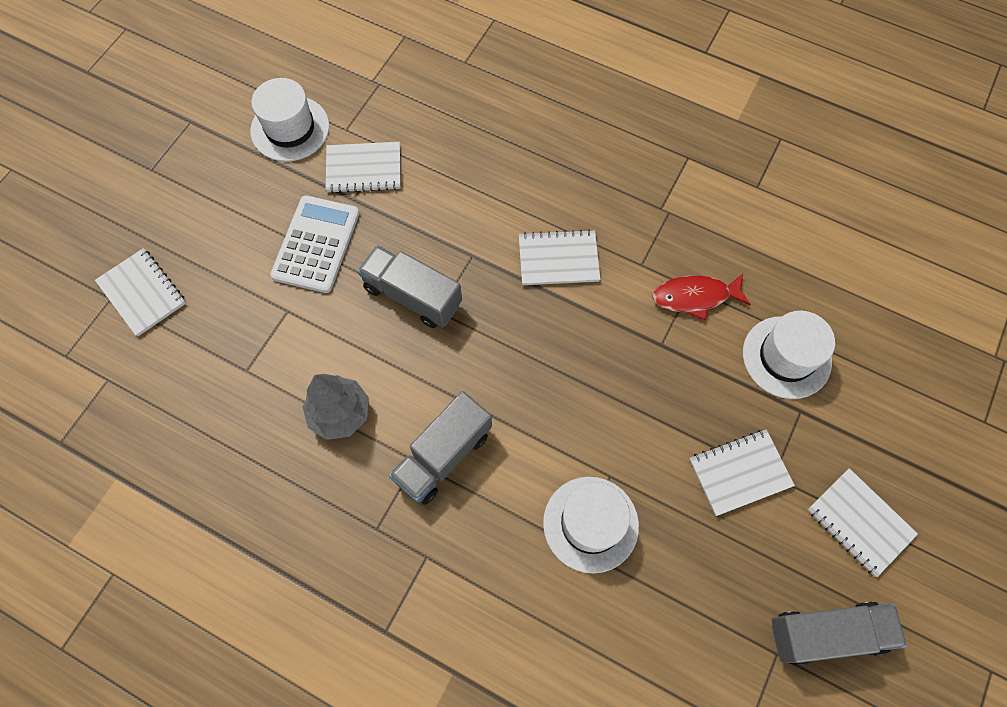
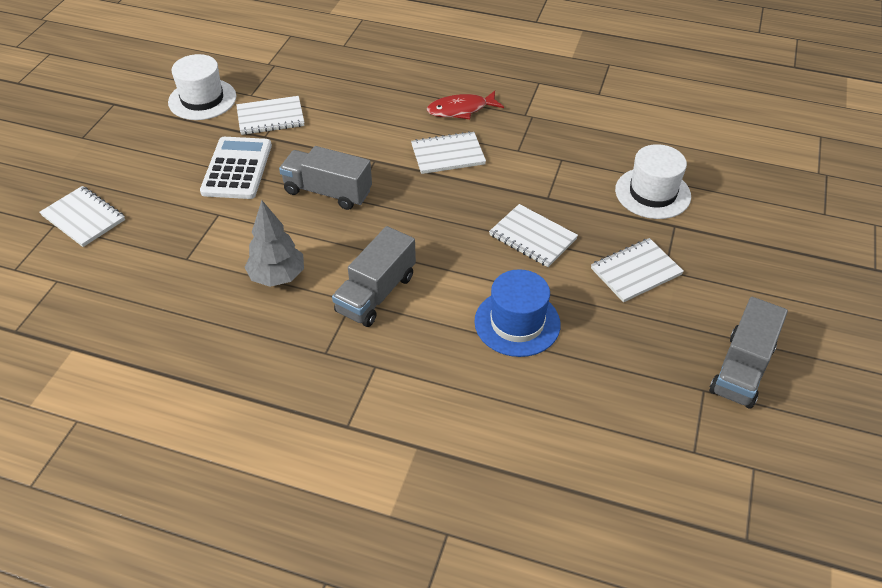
camera: 10 degrees left, 20 degrees down
(590, 524) = (517, 323): white hat -> blue hat
(695, 297) = (567, 165): red fish -> red fish (461, 110)
(826, 633) = (741, 369): grey truck -> grey truck turned 135 degrees clockwise
(859, 522) = (745, 291): white notebook -> white notebook (532, 237)

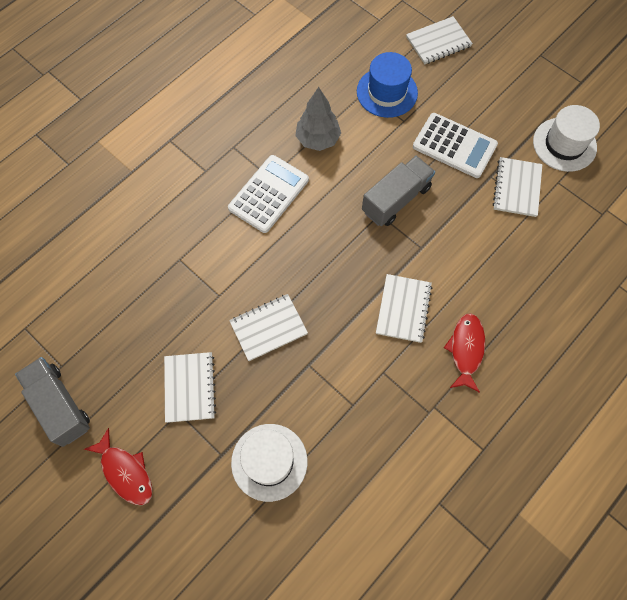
camera: 115 degrees right, 20 degrees up
(376, 293) = (268, 194): grey truck -> white calculator
(517, 323) = (190, 273): blue hat -> blue hat (387, 92)
(749, 285) = (125, 472): none -> red fish

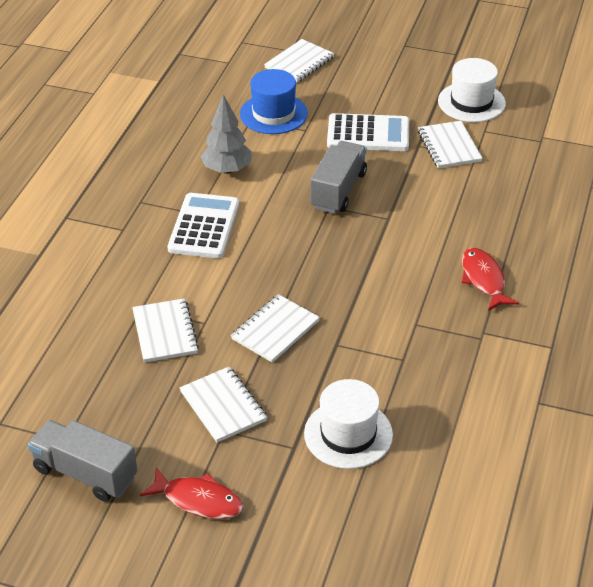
camera: 25 degrees left, 25 degrees down
(403, 309) = (402, 269): white notebook -> white notebook (165, 332)

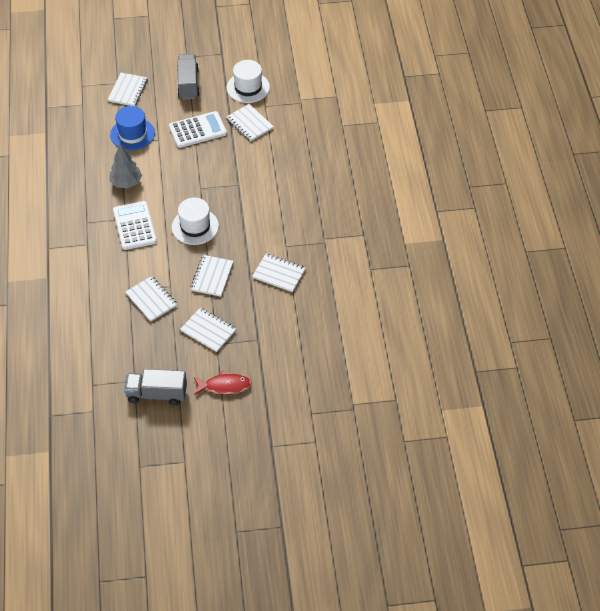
camera: 25 degrees left, 10 degrees up
(338, 190) = (200, 175): grey truck -> grey truck (188, 84)
(348, 434) = (282, 322): white hat -> white hat (195, 226)
(382, 360) = (279, 274): none -> white notebook
(484, 279) = (310, 206): red fish -> none

